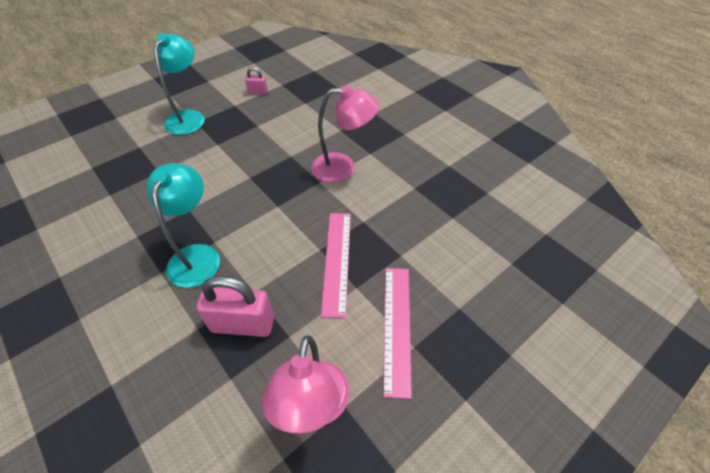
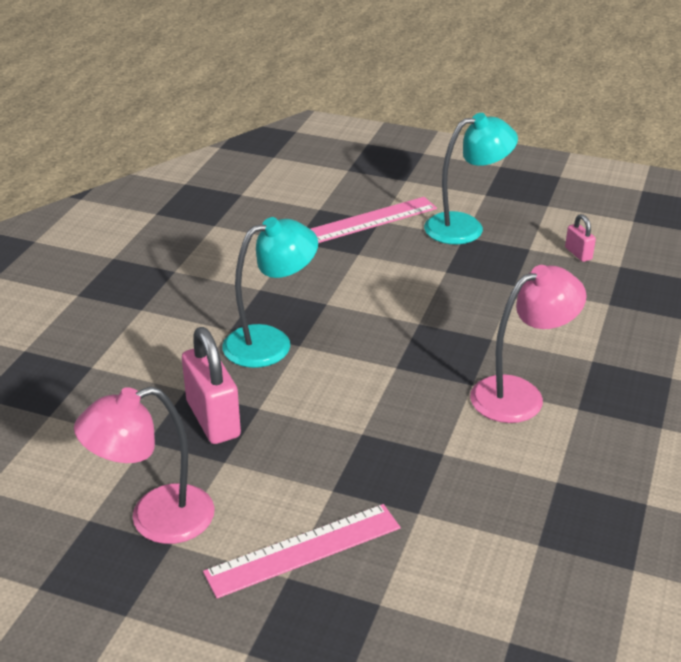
camera: 60 degrees right, 15 degrees down
(336, 261) = (357, 455): pink ruler -> pink ruler (371, 220)
(343, 168) = (520, 394): pink lamp -> pink lamp turned 90 degrees counterclockwise

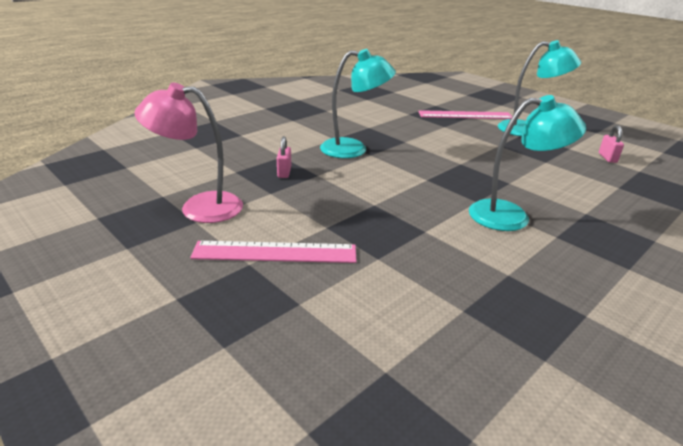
camera: 25 degrees right, 5 degrees down
(213, 419) = (284, 172): pink padlock -> pink padlock, size x0.49
(520, 394) = (511, 216): pink lamp -> turquoise lamp

